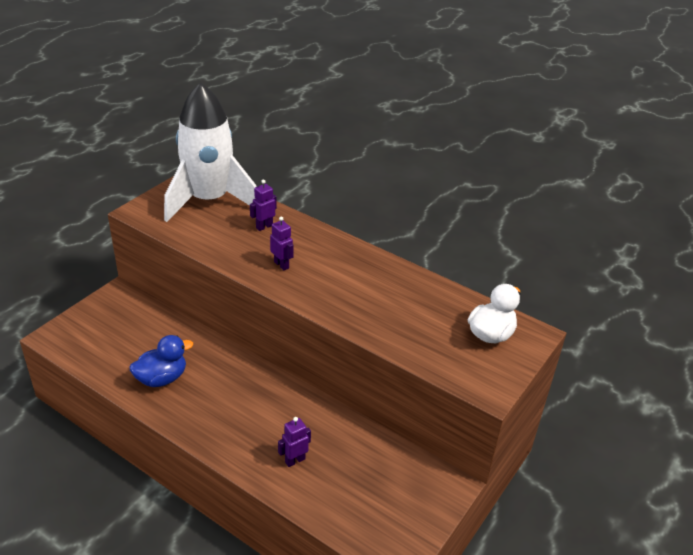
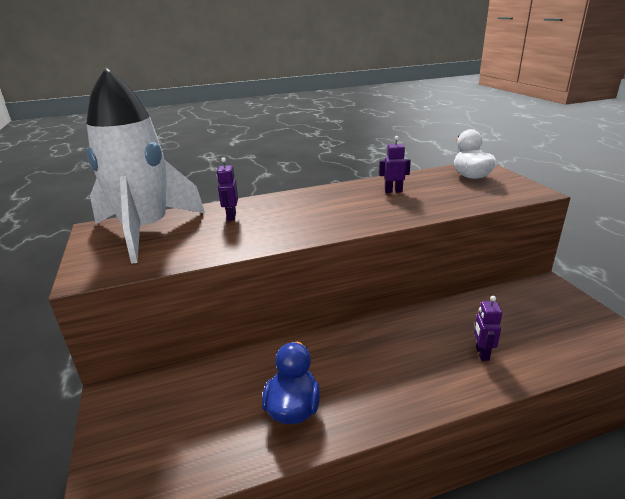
camera: 50 degrees left, 10 degrees down
(281, 265) = (297, 223): purple robot -> purple robot (393, 191)

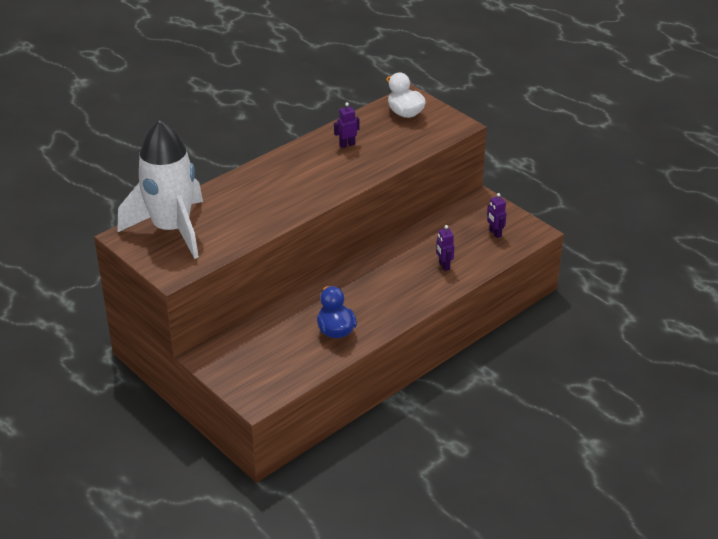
camera: 25 degrees left, 10 degrees up
(231, 216) = (229, 201): purple robot -> purple robot (495, 233)

